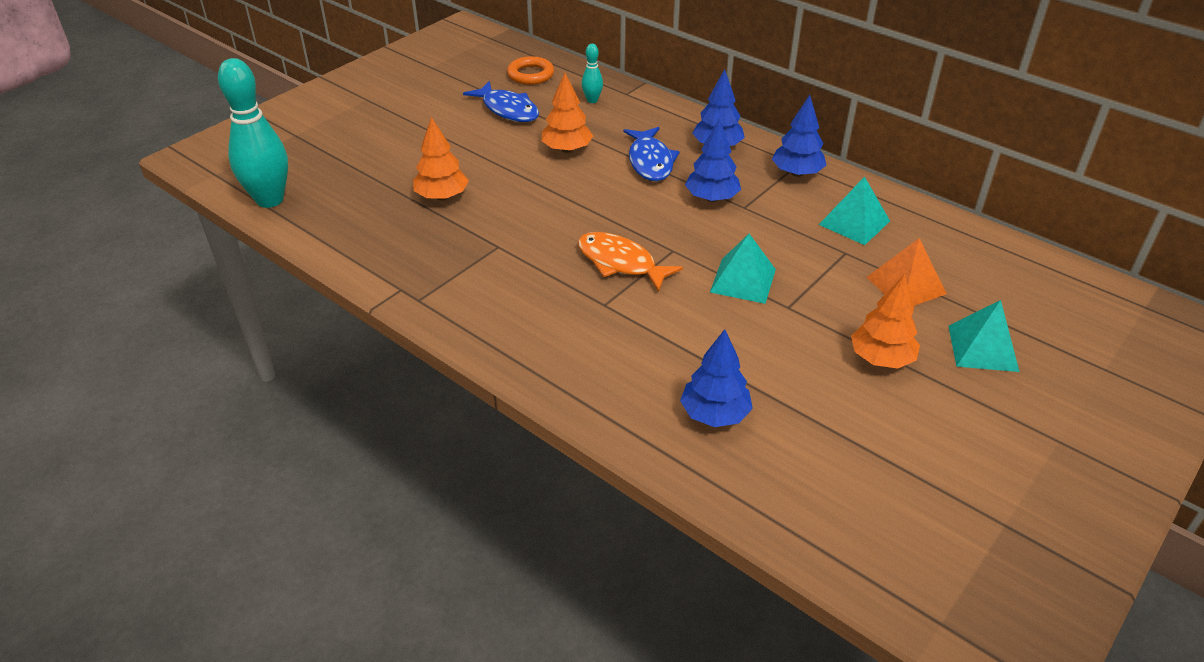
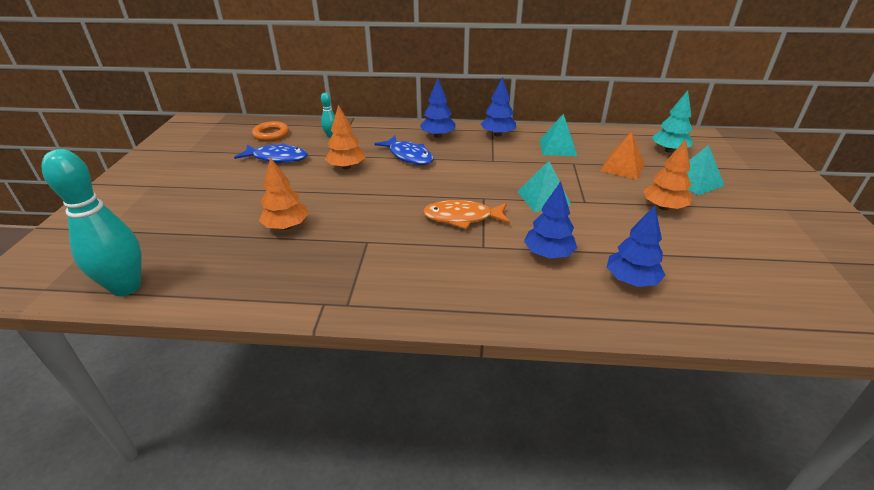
camera: 35 degrees left, 5 degrees down
(711, 198) = (469, 162): blue tree -> blue tree (548, 254)
(1015, 291) = (669, 150): none -> turquoise tree

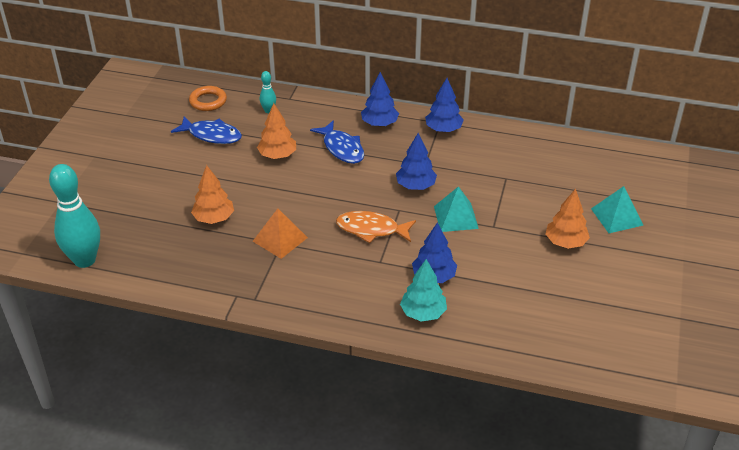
camera: 10 degrees right, 5 degrees up
(557, 147) = (499, 155): turquoise pyramid -> none
(622, 167) = (553, 189): orange pyramid -> orange pyramid (280, 239)
(631, 280) = (492, 310): blue tree -> blue tree (415, 186)
(669, 150) = (615, 174): turquoise tree -> turquoise tree (423, 313)

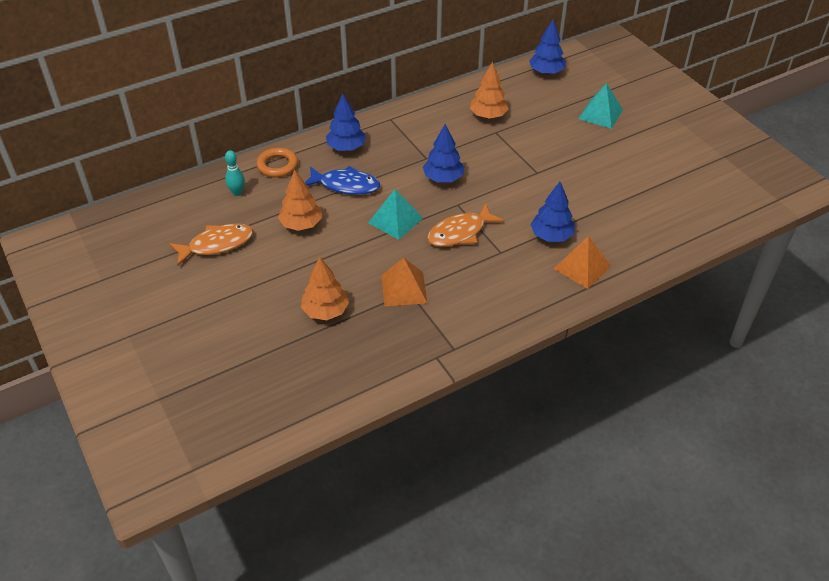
camera: 45 degrees left, 5 degrees up
(84, 260) = (264, 429): turquoise bowling pin -> none
(208, 101) = (168, 218): orange ring -> orange ring (277, 165)
(212, 135) = (217, 245): blue fish -> orange fish
(423, 313) = (582, 267): turquoise tree -> orange pyramid
(443, 129) = (401, 123): blue tree -> blue tree (546, 72)
(456, 217) = (504, 183): turquoise pyramid -> turquoise pyramid (395, 220)
(565, 242) = (596, 152): orange tree -> orange tree (488, 115)

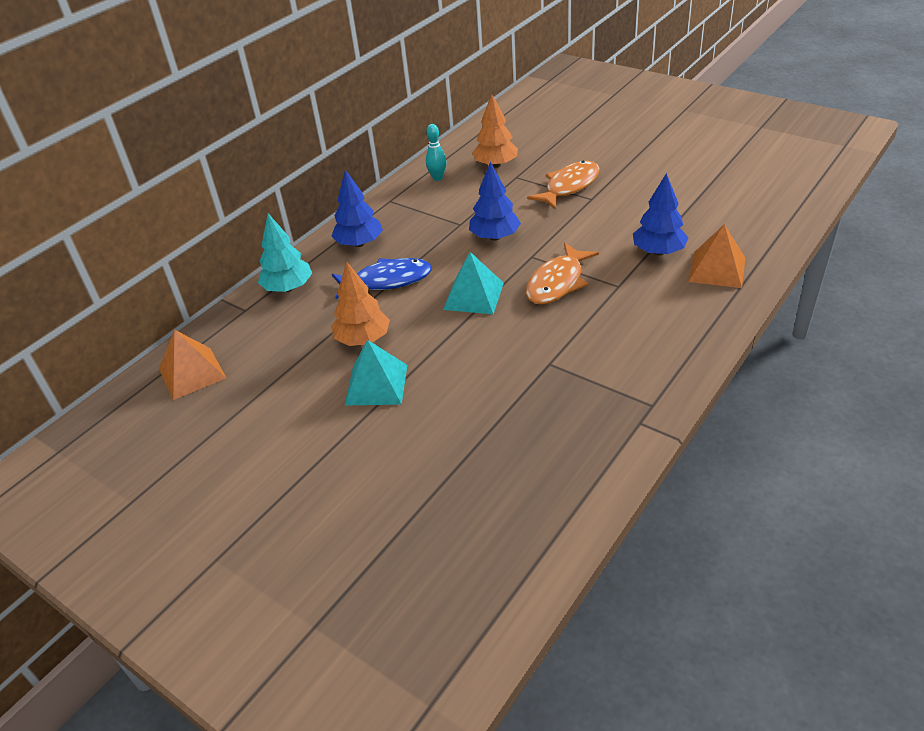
camera: 20 degrees left, 5 degrees down
(217, 245) = (269, 400): orange fish -> orange fish (569, 186)
(237, 193) = (256, 333): turquoise bowling pin -> turquoise bowling pin (437, 178)
(277, 165) = (288, 288): orange ring -> turquoise tree
(325, 311) = (464, 423): orange tree -> none
(404, 289) = (540, 363): orange pyramid -> orange pyramid (192, 373)
(546, 72) = (524, 110): blue tree -> none
(600, 114) = (610, 128): turquoise pyramid -> turquoise pyramid (376, 384)

